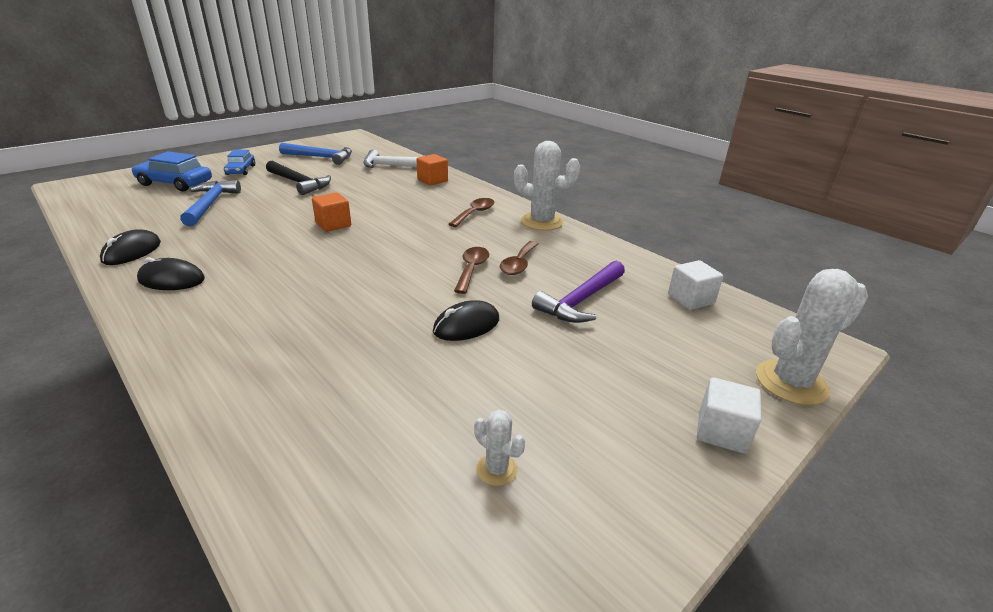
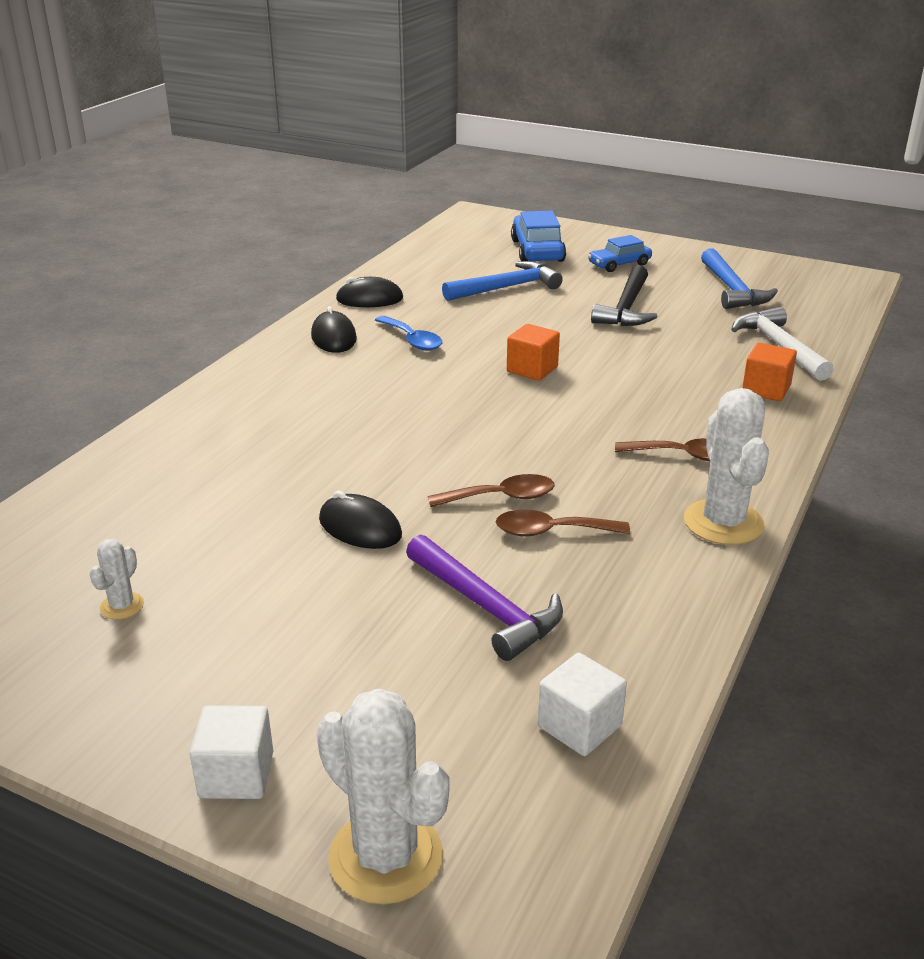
camera: 70 degrees right, 0 degrees up
(231, 251) = (412, 340): none -> blue spoon
(581, 300) = (486, 607): purple hammer -> purple hammer turned 150 degrees counterclockwise

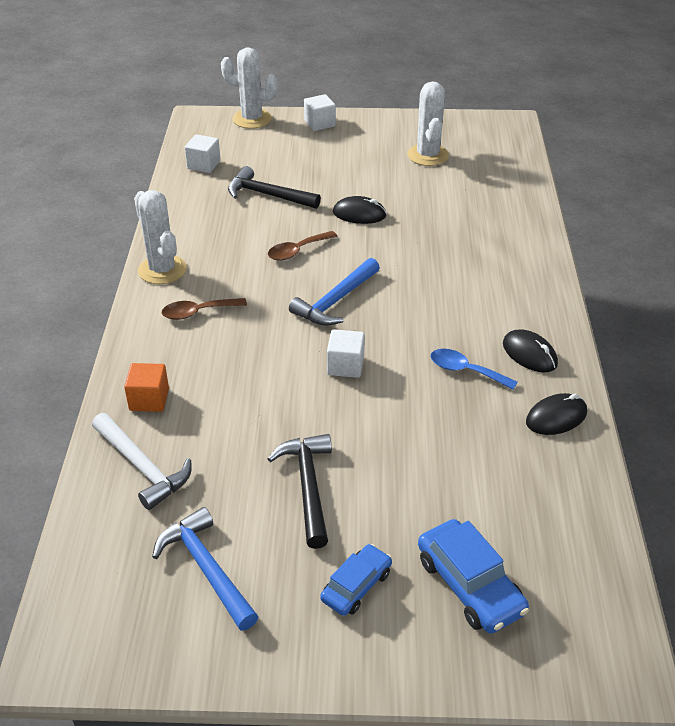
camera: 155 degrees right, 10 degrees up
(122, 606) = (428, 155): white cactus -> white cactus, size x2.05
(486, 607) = (267, 195): purple hammer -> black hammer
(507, 287) = (447, 484): blue hammer -> blue hammer (335, 301)
(532, 369) = (345, 366): orange cube -> white cube
(551, 531) = (257, 239): brown spoon -> none

